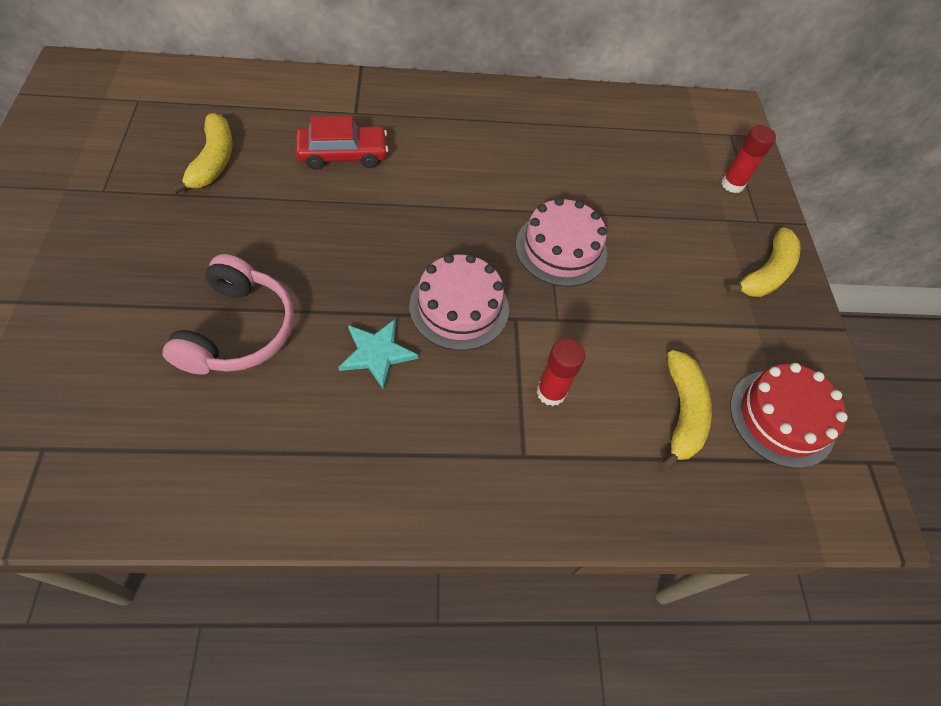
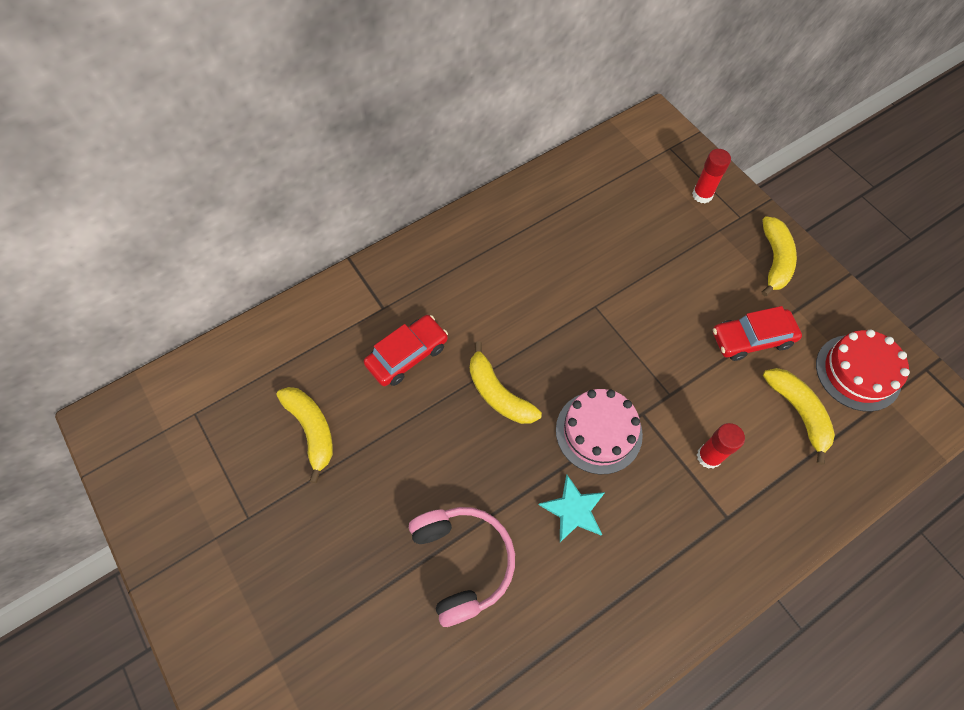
camera: 25 degrees left, 5 degrees up
(394, 225) = (498, 393): none -> yellow banana
(561, 249) = (629, 333): pink cake -> none
(684, 322) = (751, 339): none -> red car

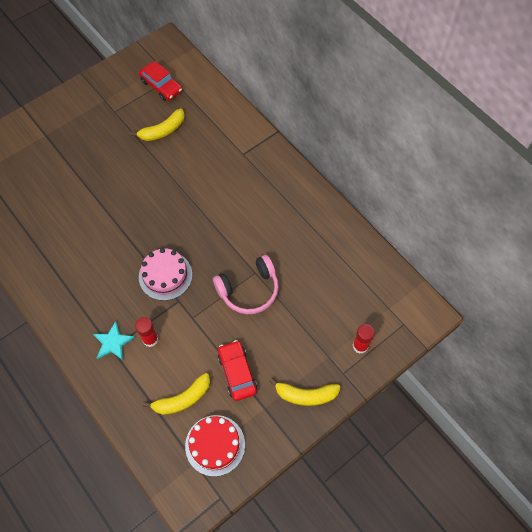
camera: 85 degrees right, 0 degrees up
(407, 355) = (211, 170): red car -> red car (161, 86)
(463, 562) = (89, 209): pink headphones -> pink headphones (249, 290)
(498, 393) = (188, 219): yellow banana -> none
(573, 510) = (117, 263): turquoise star -> turquoise star (113, 342)

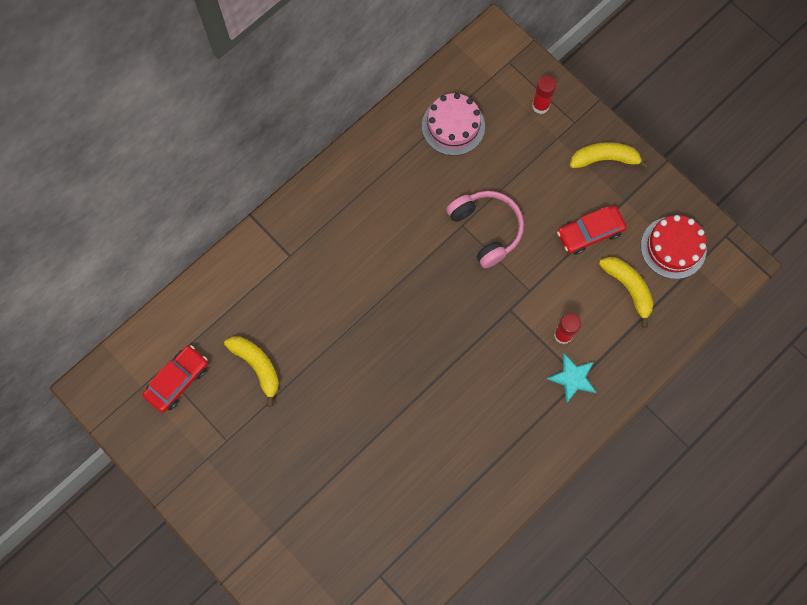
camera: 95 degrees left, 10 degrees up
(165, 275) = (478, 330): pink cake -> pink cake (453, 126)
(305, 395) = (604, 159): yellow banana -> yellow banana turned 90 degrees counterclockwise

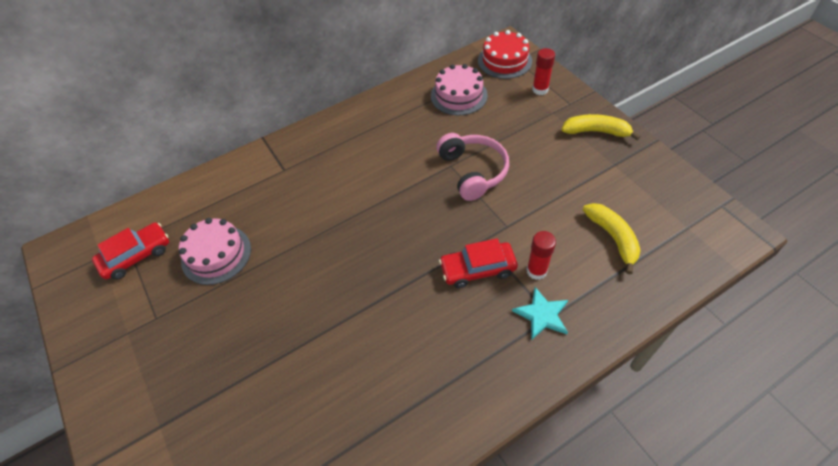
camera: 15 degrees right, 20 degrees down
(257, 366) = (216, 254): yellow banana -> pink cake
(589, 233) = (576, 186): red car -> red car (477, 269)
(673, 247) = (663, 208): red cake -> red cake (504, 61)

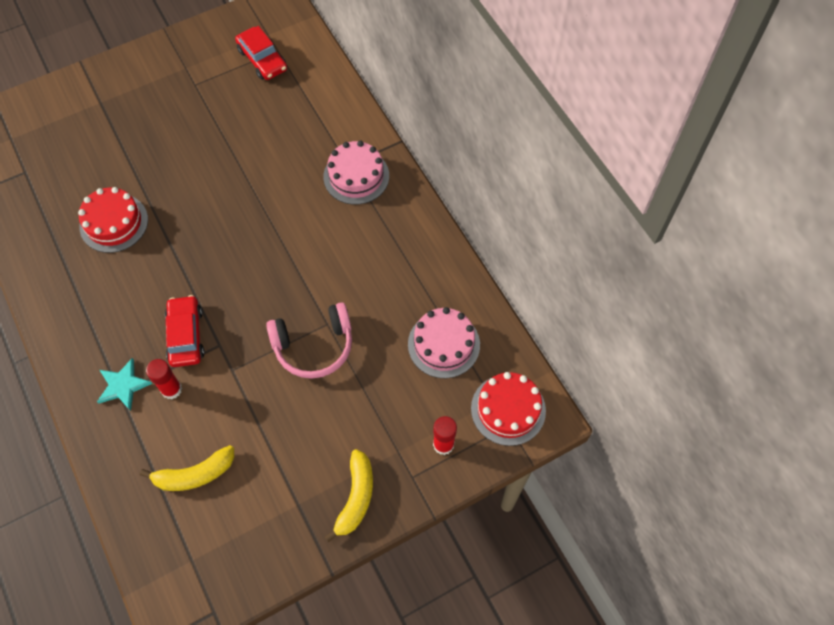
camera: 90 degrees right, 10 degrees up
(216, 254) = (251, 118): pink cake -> pink cake (356, 176)
(345, 367) = (114, 223): none -> red cake

